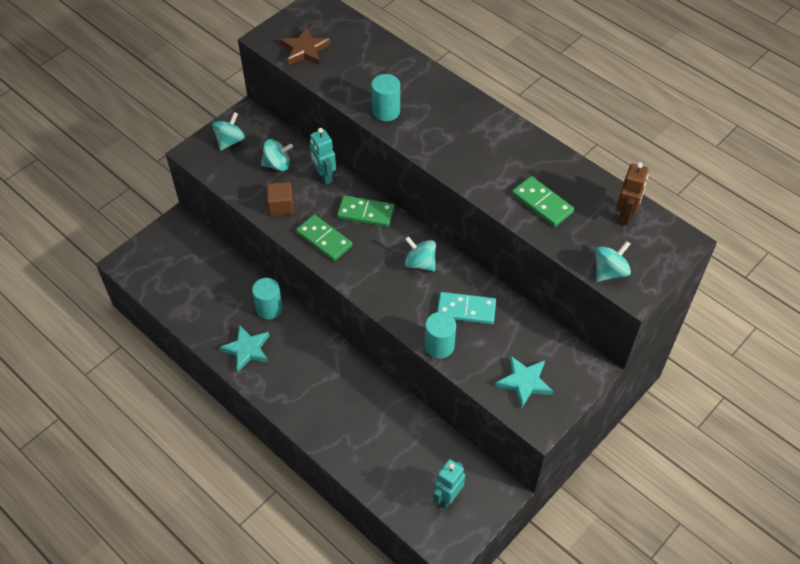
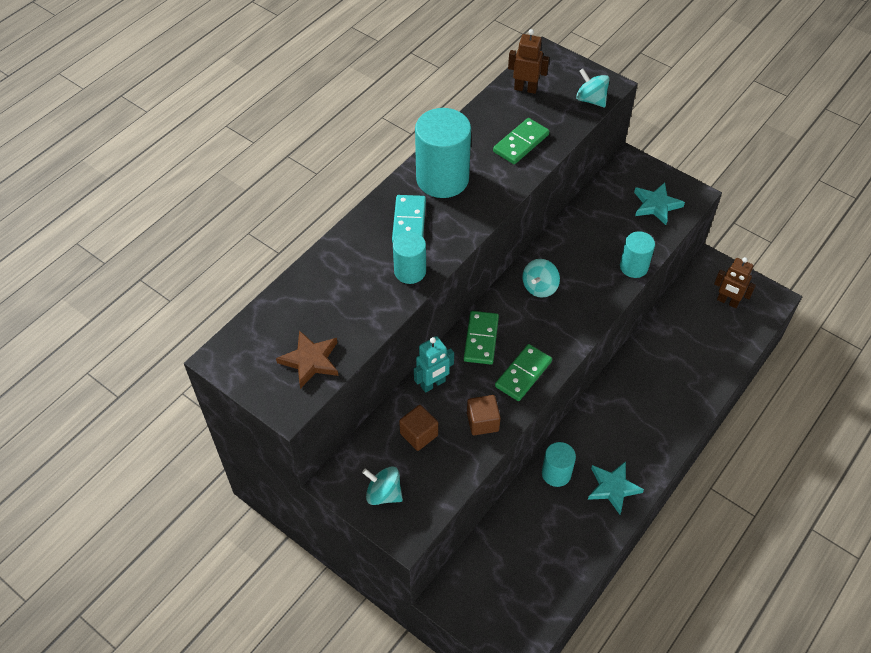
camera: 95 degrees left, 0 degrees up
(277, 165) = (419, 434): turquoise spinning top -> brown cube
(447, 497) = (727, 301): turquoise robot -> brown robot
(466, 310) = (588, 248): turquoise domino -> turquoise domino (409, 222)
(495, 140) = (442, 179): none -> turquoise cylinder

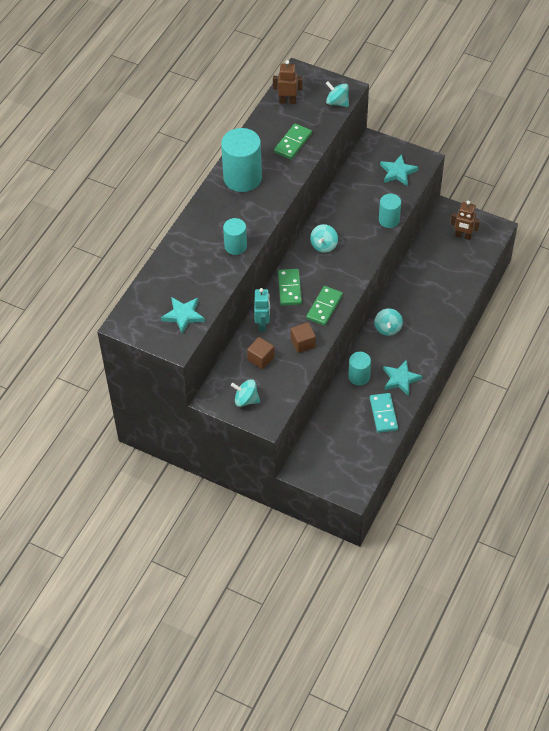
camera: 10 degrees left, 0 degrees up
(310, 360) = (183, 315): brown star -> turquoise star
(409, 222) = (226, 212): turquoise domino -> turquoise domino (383, 414)
(433, 384) = (262, 324): turquoise robot -> turquoise robot turned 45 degrees counterclockwise
(607, 411) = (388, 328): none -> turquoise spinning top

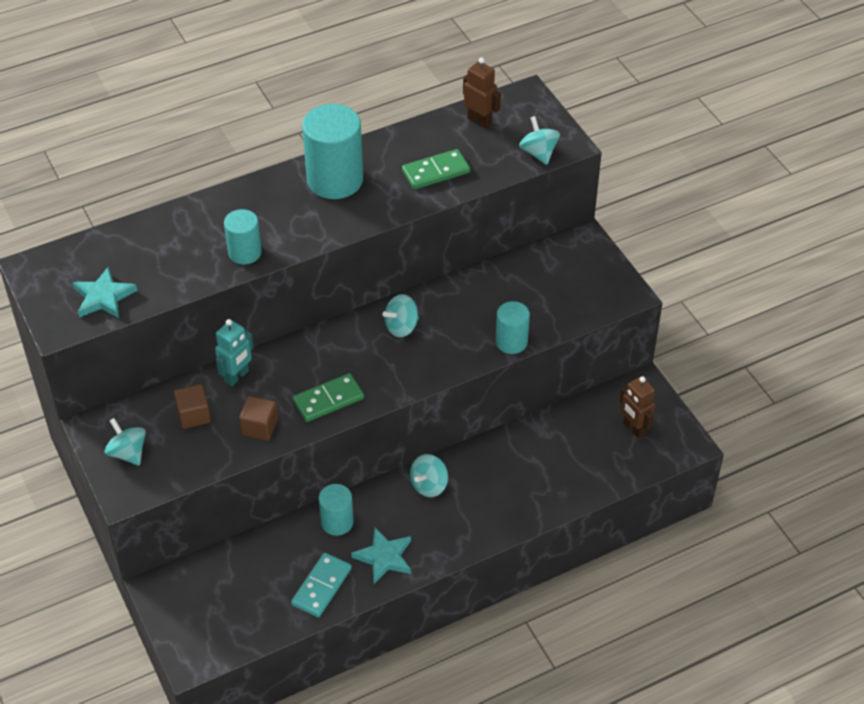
camera: 35 degrees right, 5 degrees down
(289, 288) = (310, 353): green domino -> none
(398, 172) = (580, 291): turquoise star -> none

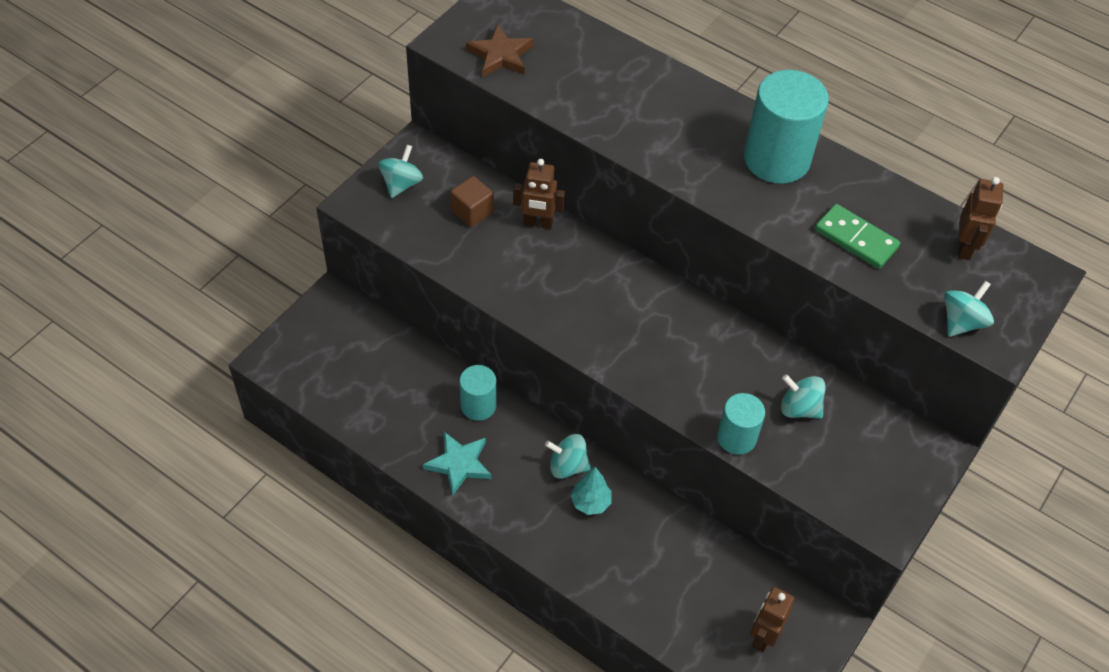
camera: 60 degrees right, 5 degrees up
(103, 297) = (500, 55): turquoise star -> brown star
(237, 376) = (538, 223): turquoise robot -> brown robot
(245, 252) = (626, 131): turquoise cylinder -> none
(260, 427) = (488, 268): brown cube -> none
(321, 586) = (398, 426): turquoise domino -> none
(328, 400) = (555, 308): green domino -> none
(401, 327) = (688, 329): turquoise spinning top -> turquoise spinning top (799, 408)
(469, 484) = (590, 502): none -> turquoise tree

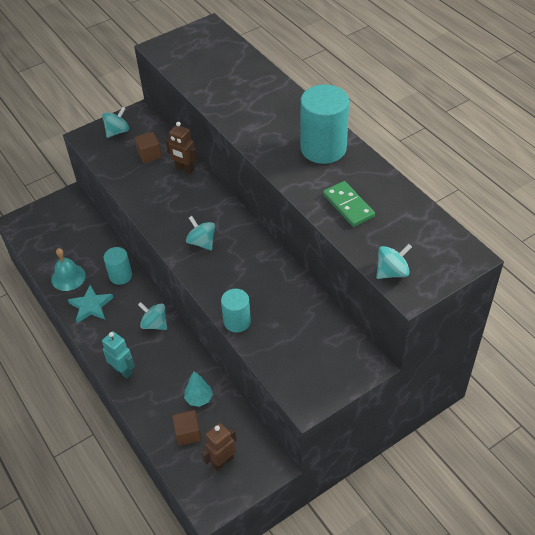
camera: 25 degrees right, 5 degrees down
(400, 428) = (68, 277): none -> turquoise bell
(500, 55) = (185, 59): brown star -> none
(559, 548) = (123, 371): none -> turquoise robot
(590, 502) = (157, 349): turquoise tree -> turquoise tree (199, 398)
(697, 611) = (188, 433): none -> brown cube
(799, 408) = (288, 314): turquoise spinning top -> turquoise spinning top (202, 242)
(965, 247) = (422, 227): brown robot -> none

